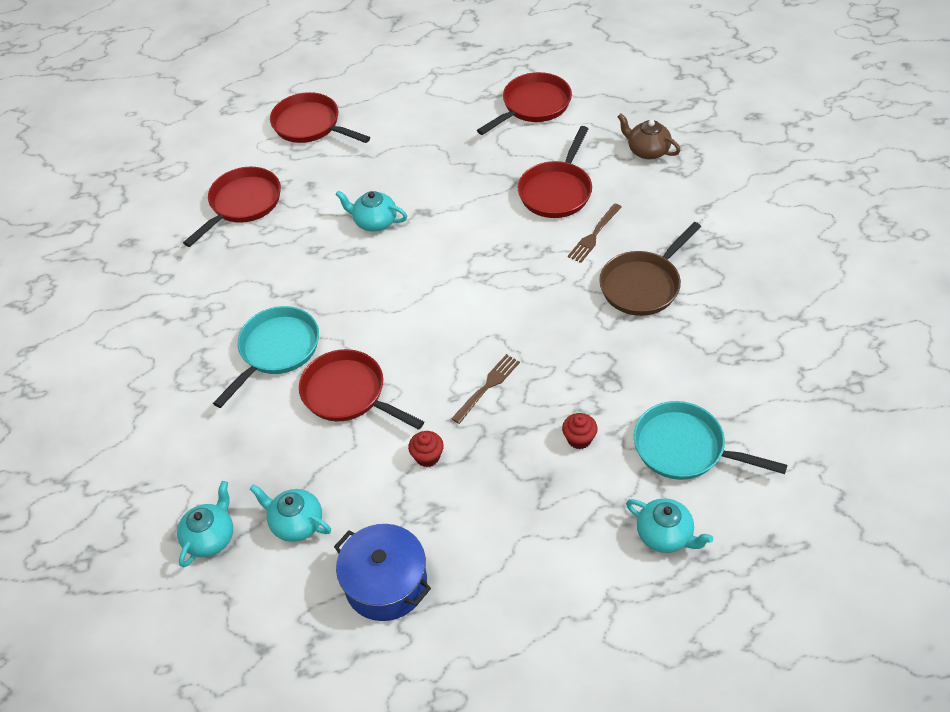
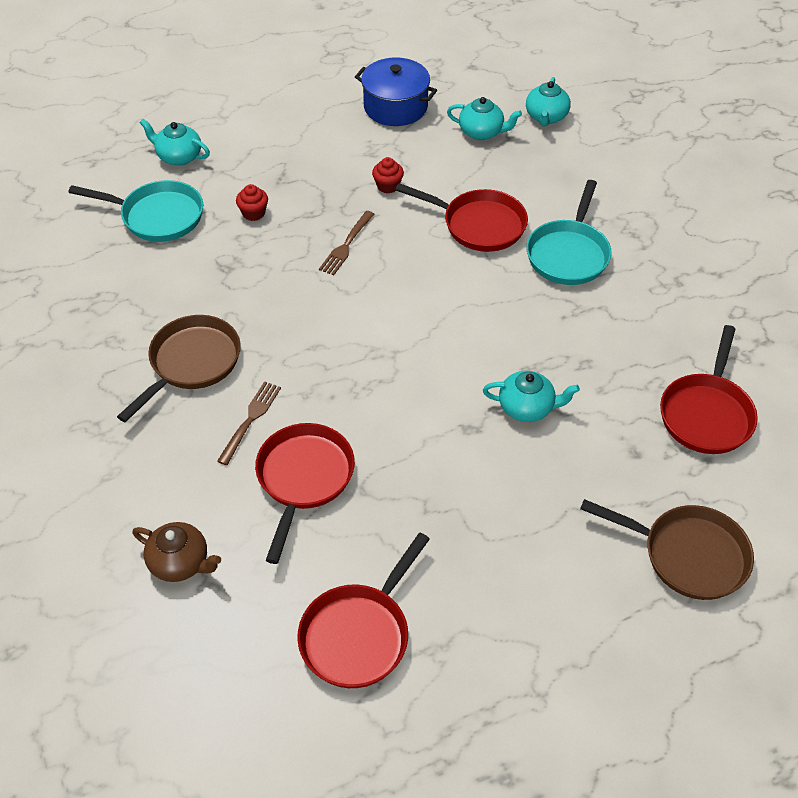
camera: 165 degrees right, 0 degrees up
(310, 125) = (687, 555): red pan -> brown pan

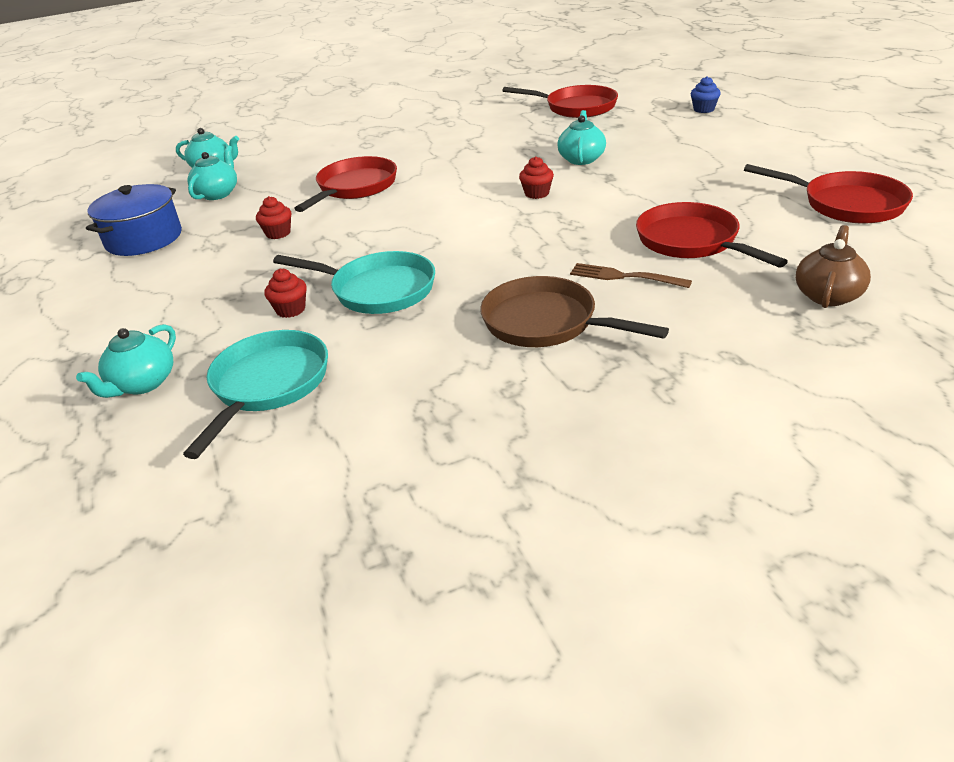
camera: 85 degrees left, 15 degrees down
(304, 479) = (692, 242): red pan -> red pan turned 45 degrees clockwise
(346, 245) = (365, 248): brown fork -> none
(438, 365) = (537, 193): none -> red cupcake
(568, 254) = (403, 152): turquoise pan -> turquoise pan (377, 290)
(687, 555) = (704, 109): brown pan -> blue cupcake

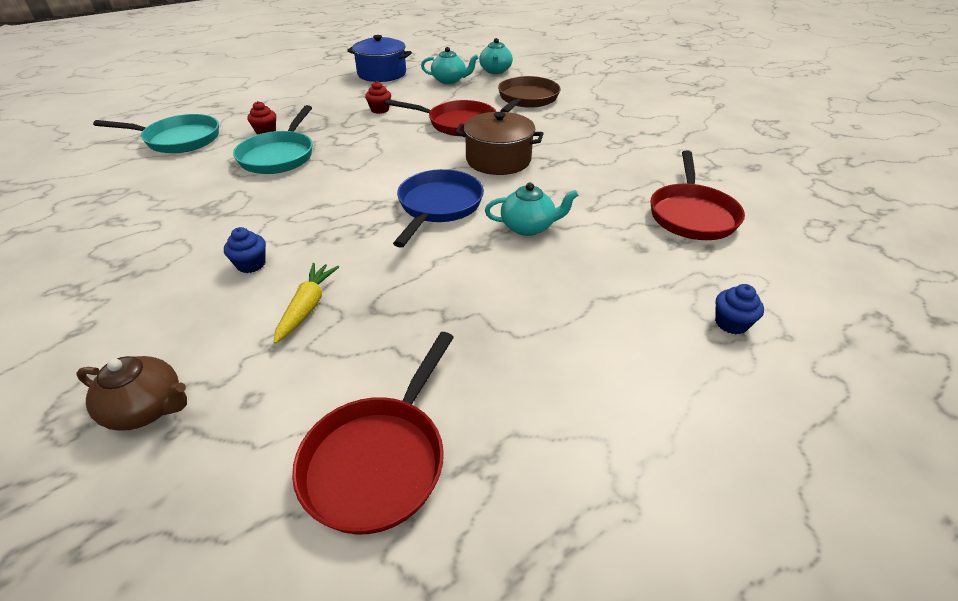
camera: 75 degrees right, 5 degrees up
(142, 384) = (204, 107): turquoise teapot -> none
(454, 168) = (498, 160): none -> brown pot
(537, 193) = (438, 206): red cupcake -> blue pan
(546, 323) = (194, 228): brown pan -> brown pan (527, 99)
(624, 277) = (251, 264): brown fork -> blue cupcake
(692, 242) = (307, 307): red pan -> yellow carrot

